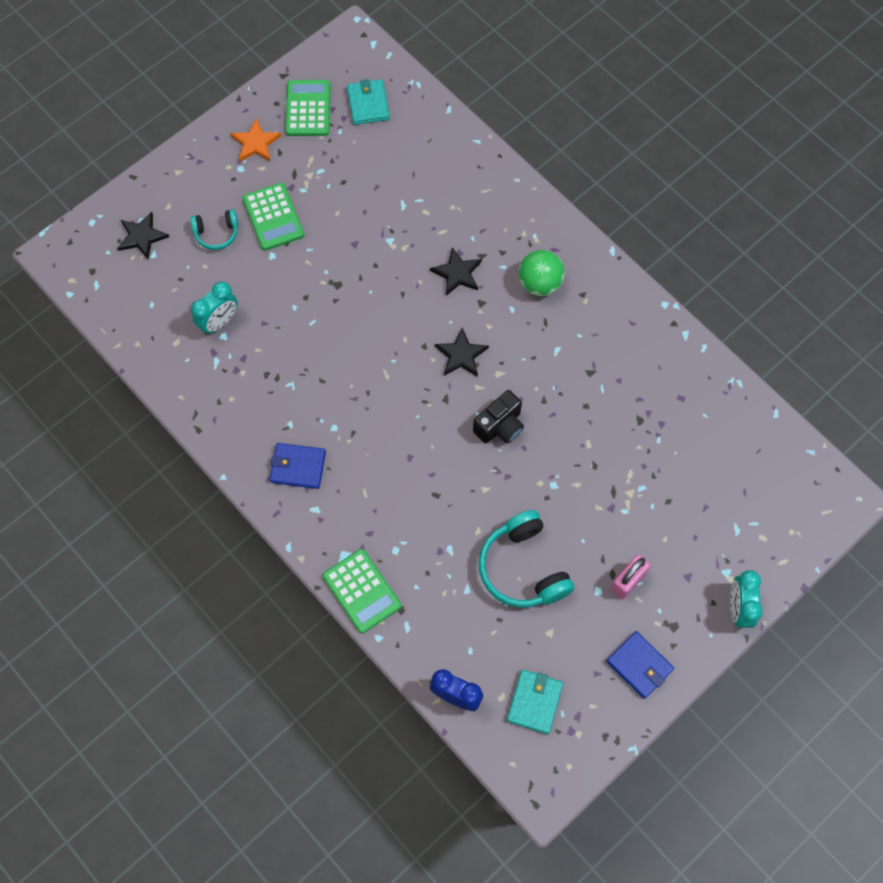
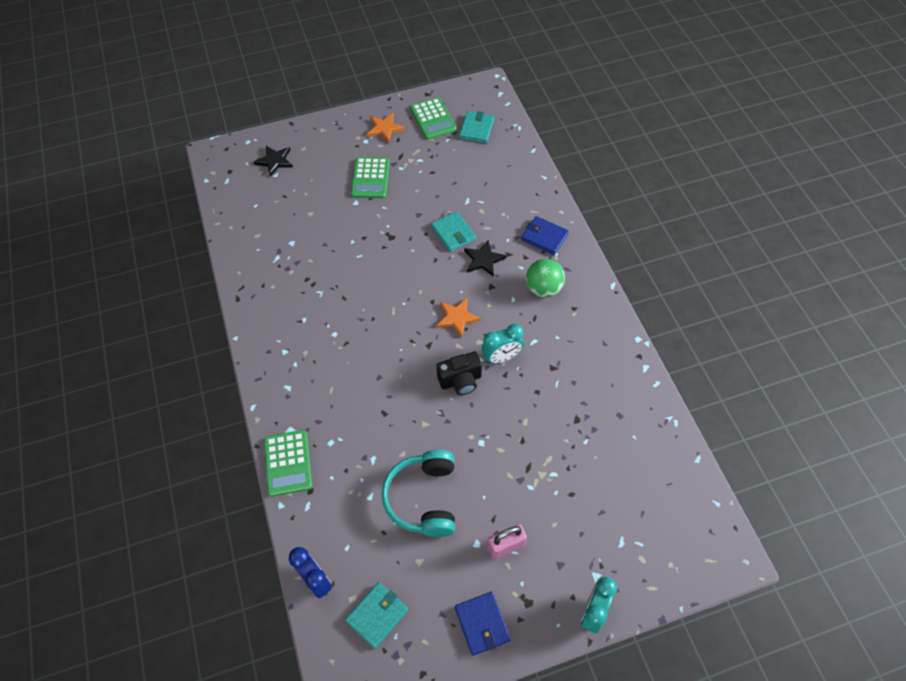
camera: 25 degrees right, 10 degrees down
(217, 233) = (326, 176): turquoise headphones -> none
(219, 322) = (294, 232): turquoise clock -> turquoise clock (501, 357)
(298, 467) = (292, 352): blue wallet -> blue wallet (544, 237)
(308, 108) = (433, 119): green calculator -> green calculator turned 135 degrees clockwise
(407, 253) = (453, 233): none -> turquoise wallet
(461, 355) = (457, 318): black star -> orange star

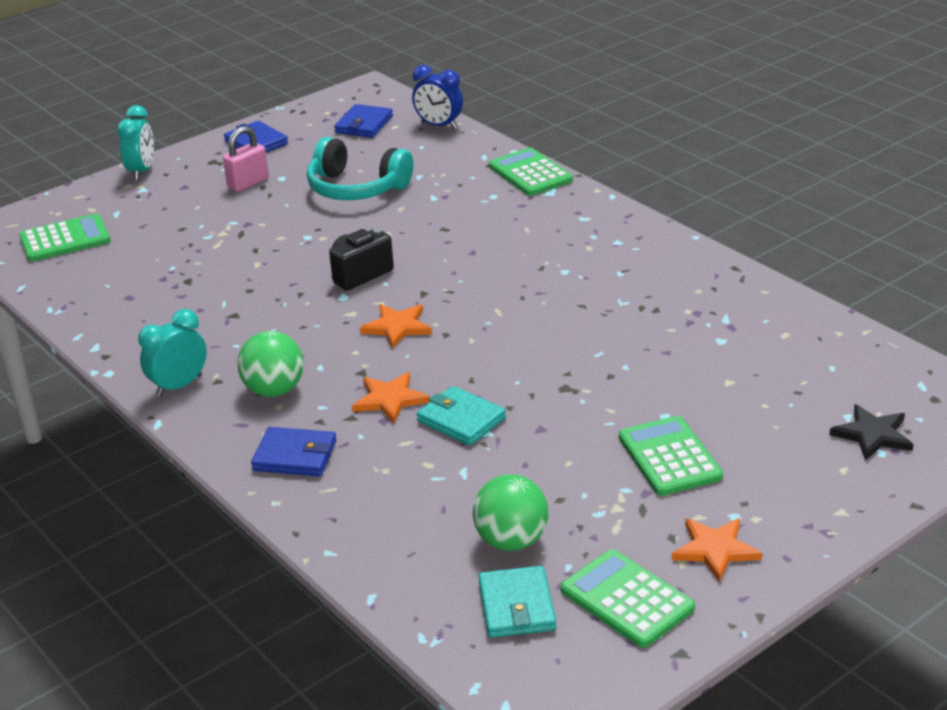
camera: 160 degrees right, 25 degrees down
(377, 615) = (364, 124): turquoise wallet -> blue wallet
(423, 498) = (356, 188): turquoise headphones -> turquoise headphones turned 135 degrees clockwise
(464, 158) = (511, 541): none -> green ball
(483, 260) = (390, 399): black star -> orange star
(501, 357) = (312, 306): turquoise clock -> turquoise clock (179, 386)
(664, 515) = (65, 239): none -> green calculator

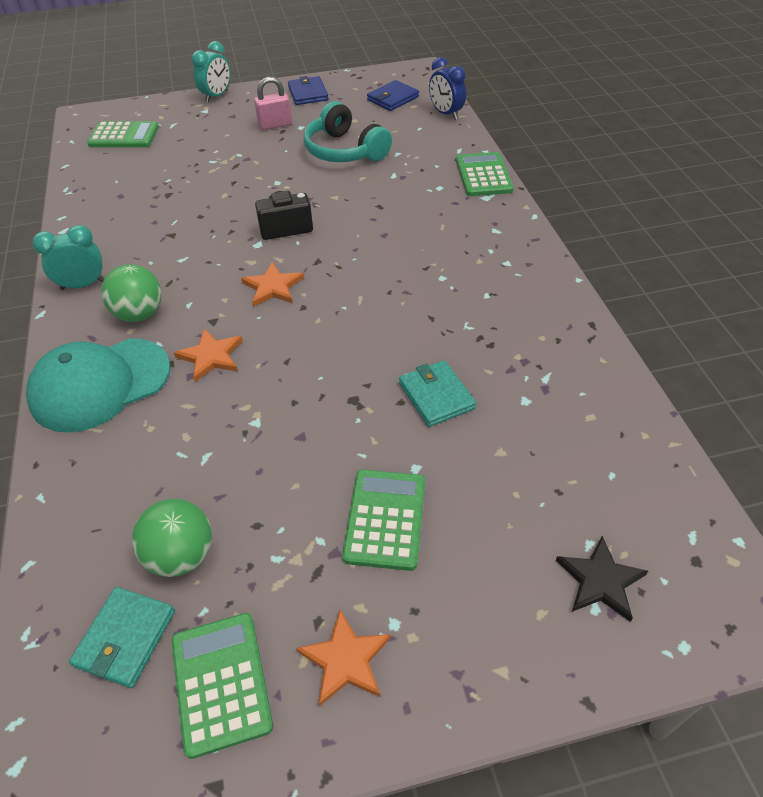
camera: 25 degrees right, 15 degrees up
(295, 456) = (100, 384): blue wallet -> turquoise cap
(461, 419) = (247, 400): turquoise wallet -> turquoise wallet (436, 396)

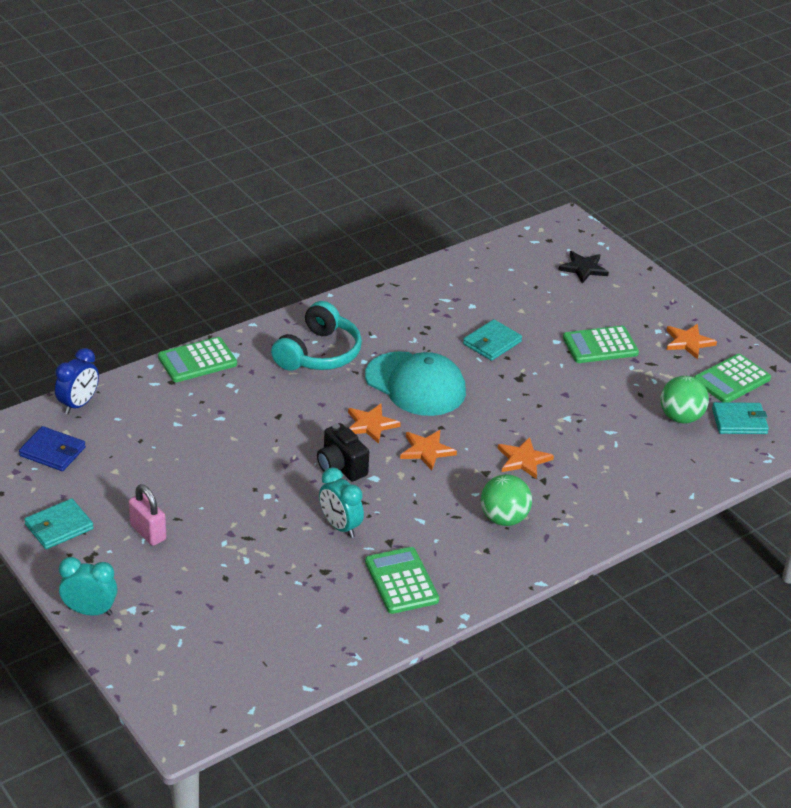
camera: 115 degrees left, 10 degrees down
(83, 285) = (490, 572): turquoise clock -> turquoise clock (340, 526)
(100, 384) = (587, 509): turquoise cap -> turquoise cap (415, 384)
(124, 136) = (221, 662): green calculator -> green calculator (401, 581)
(308, 93) = (59, 527): blue wallet -> turquoise wallet
(334, 259) = (370, 425): none -> orange star
(344, 151) = (186, 462): turquoise headphones -> turquoise headphones (319, 353)

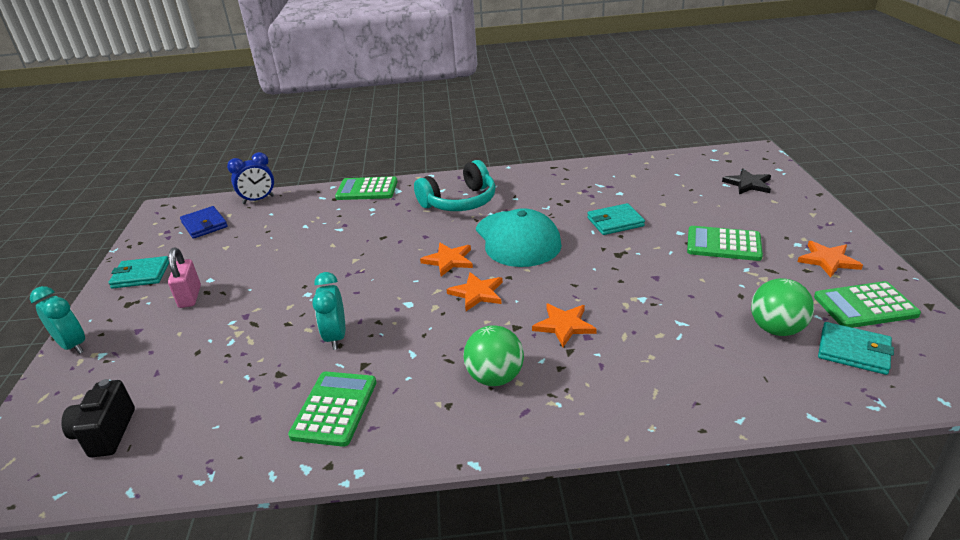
camera: 35 degrees right, 5 degrees down
(341, 467) = (390, 287): black camera -> black camera (106, 433)

